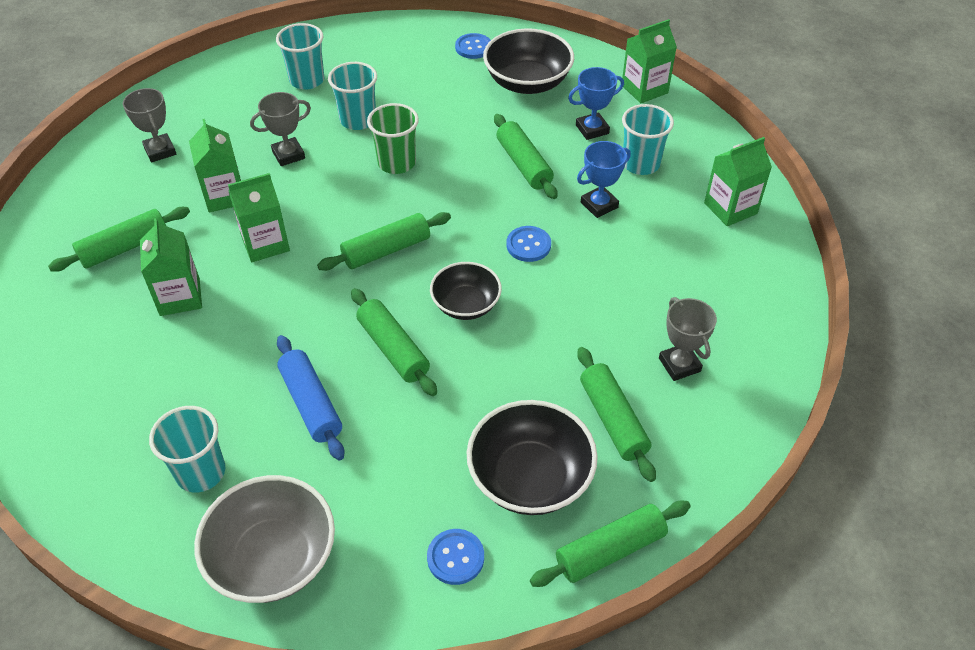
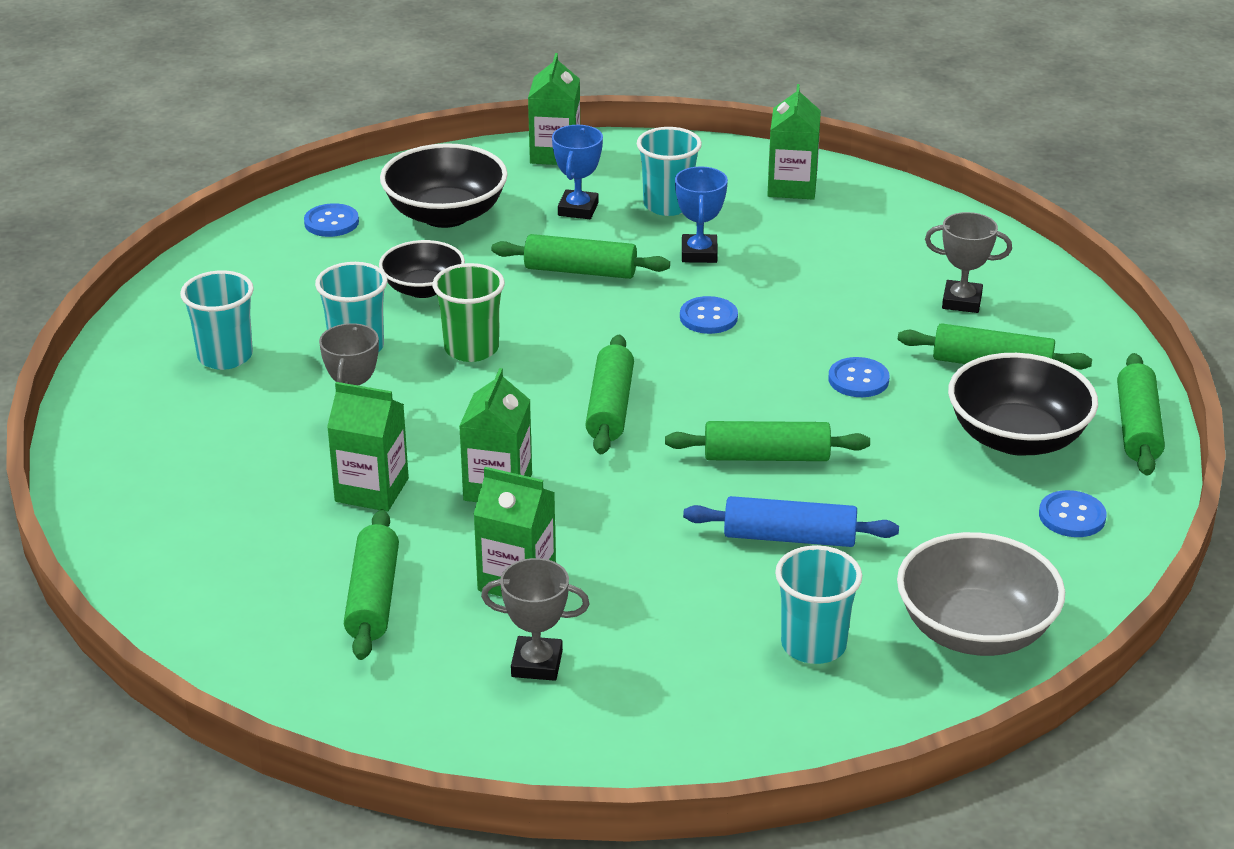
camera: 55 degrees left, 15 degrees down
(160, 151) = (212, 514): grey trophy -> grey trophy (537, 664)
(466, 305) = (752, 388): black bowl -> black bowl (423, 289)
(524, 354) = (858, 380): none -> blue button

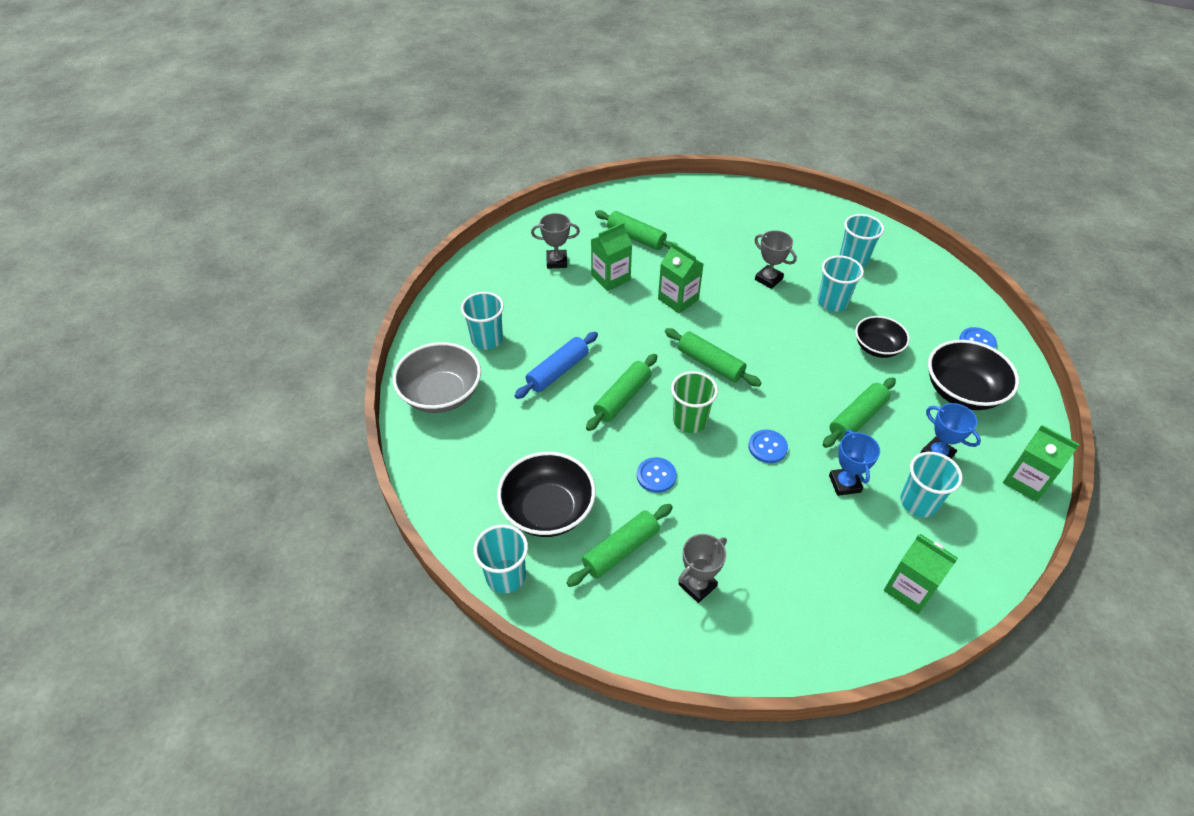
camera: 125 degrees right, 15 degrees up
(372, 490) = (708, 263): green carton -> none
(471, 349) = (802, 340): green cup -> green cup (689, 421)
(537, 664) = (556, 261): grey trophy -> grey trophy turned 45 degrees clockwise
(699, 253) = (844, 484): blue trophy -> blue trophy turned 45 degrees clockwise
(1072, 516) = (471, 485): blue button -> none
(1138, 427) = (506, 576): green rolling pin -> turquoise cup

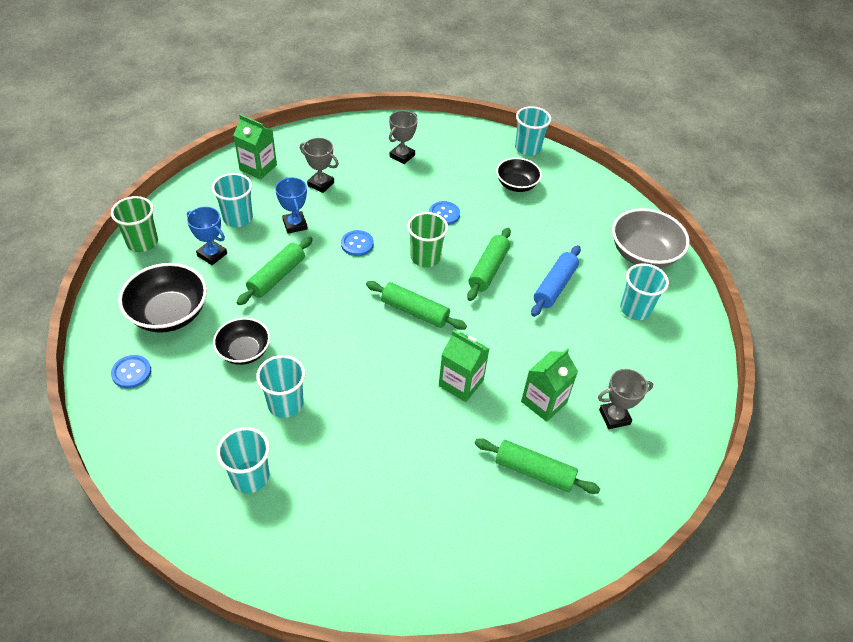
camera: 165 degrees right, 0 degrees up
(548, 510) = (516, 185): black bowl -> black bowl, size x0.64
(620, 550) = (458, 168): green rolling pin -> none
(768, 279) = (360, 427): grey trophy -> grey trophy (321, 184)
(1026, 481) = (142, 242): green carton -> green cup

